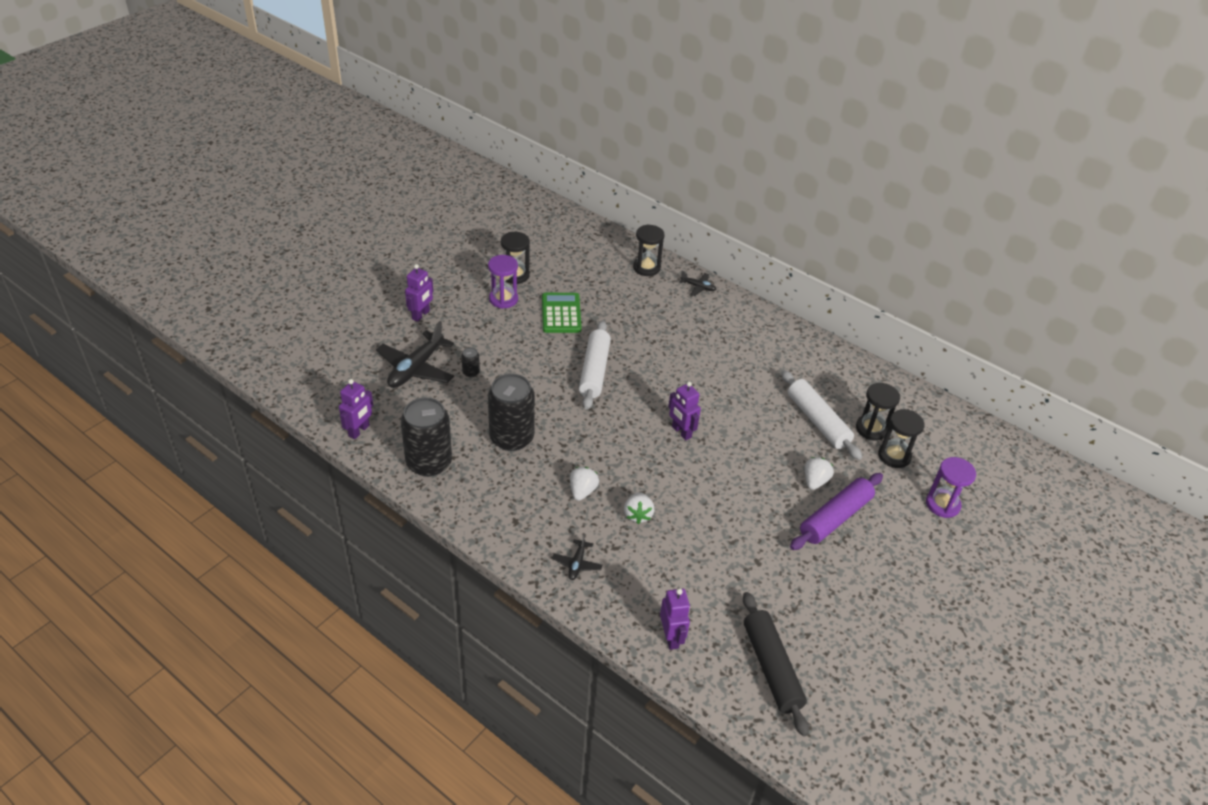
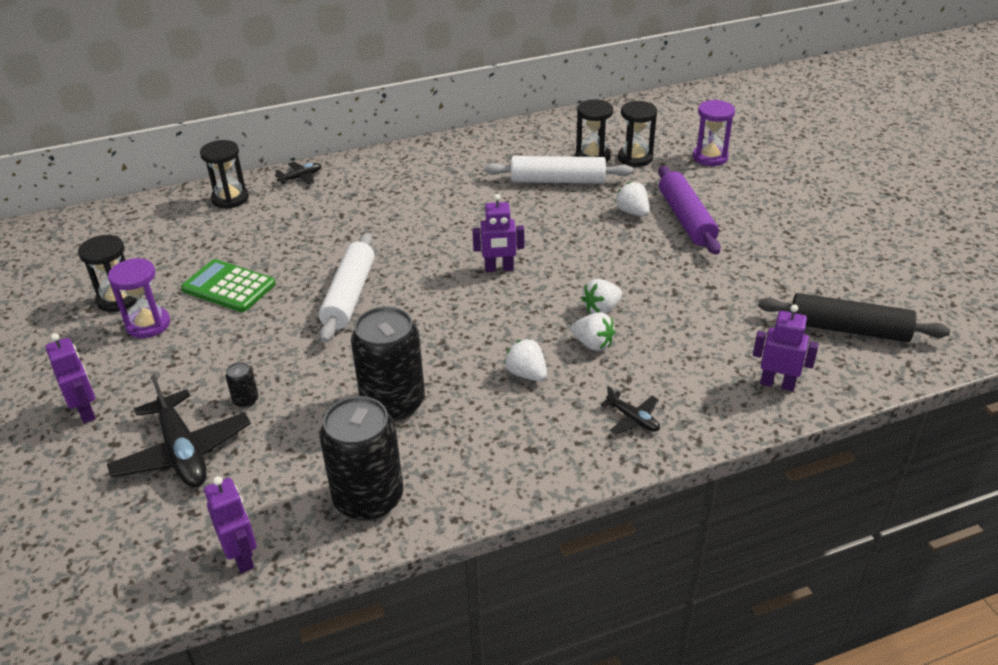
camera: 55 degrees left, 5 degrees down
(594, 371) = (349, 296): white rolling pin -> white rolling pin turned 60 degrees clockwise
(679, 506) = (601, 309): none -> white strawberry

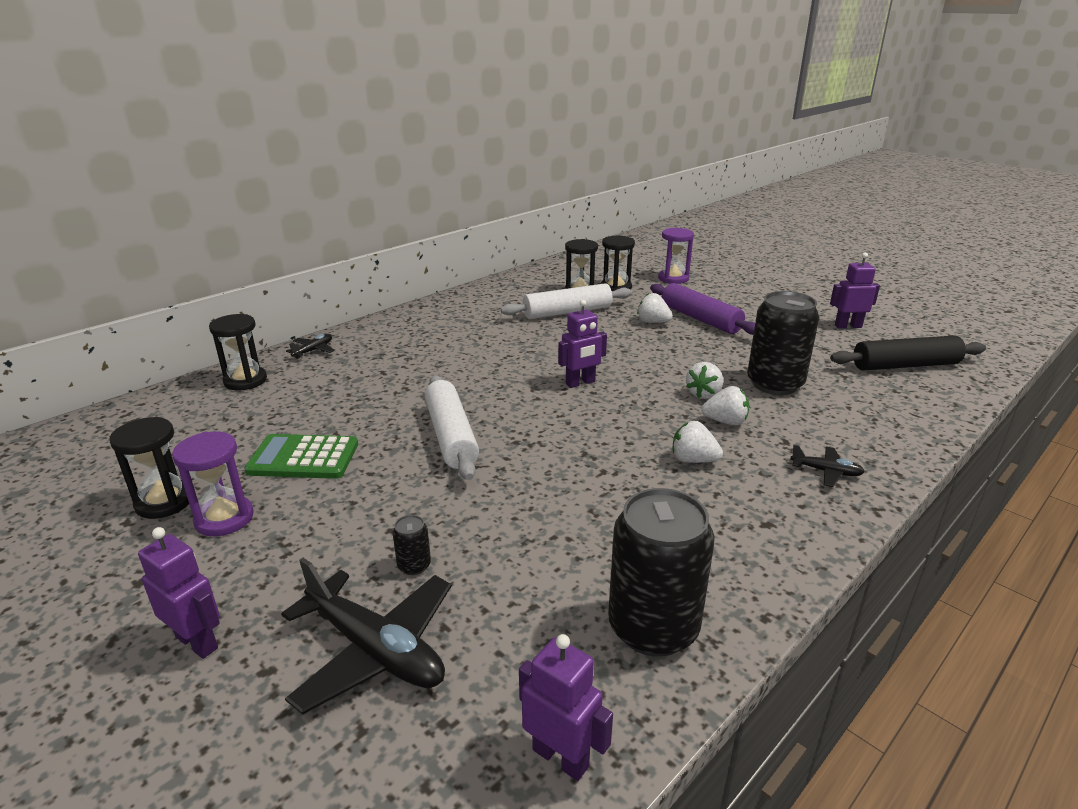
camera: 25 degrees left, 10 degrees down
(393, 403) = (588, 521): black can -> black can (774, 384)
(777, 384) = (903, 414): purple robot -> purple robot (848, 326)

